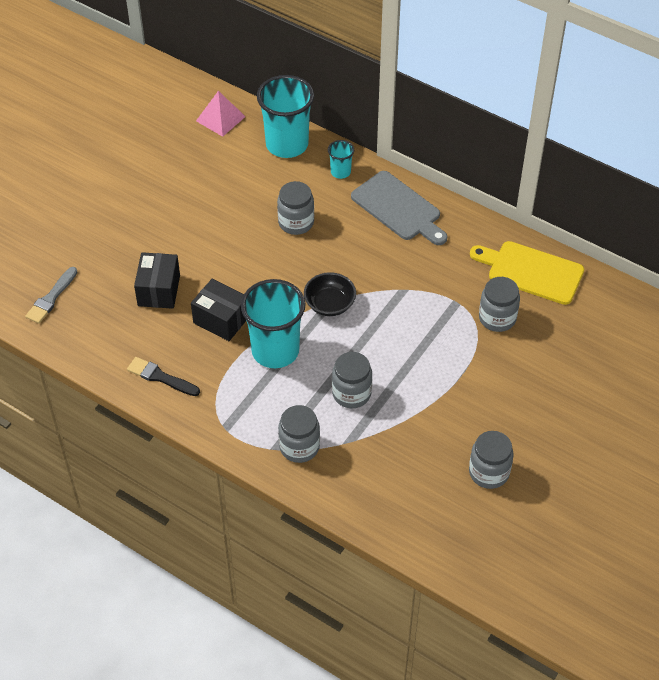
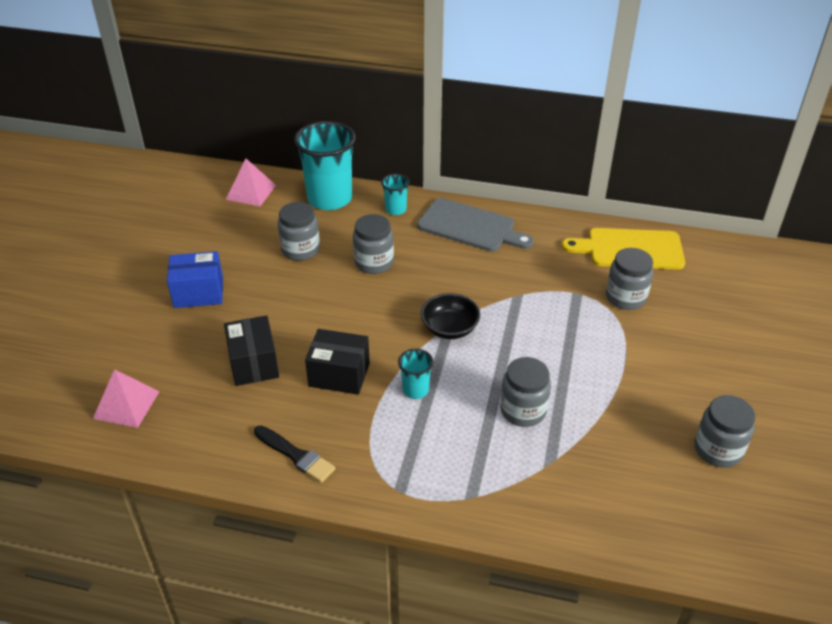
camera: 20 degrees left, 10 degrees down
(51, 298) = (126, 405): grey brush -> pink pyramid
(139, 212) = (198, 293): none -> blue box
(160, 377) = (296, 455): black brush -> black brush turned 150 degrees counterclockwise
(275, 351) = (415, 390): turquoise cup -> turquoise cup, size x0.47
(299, 447) = (497, 486): grey jar -> grey jar (300, 250)

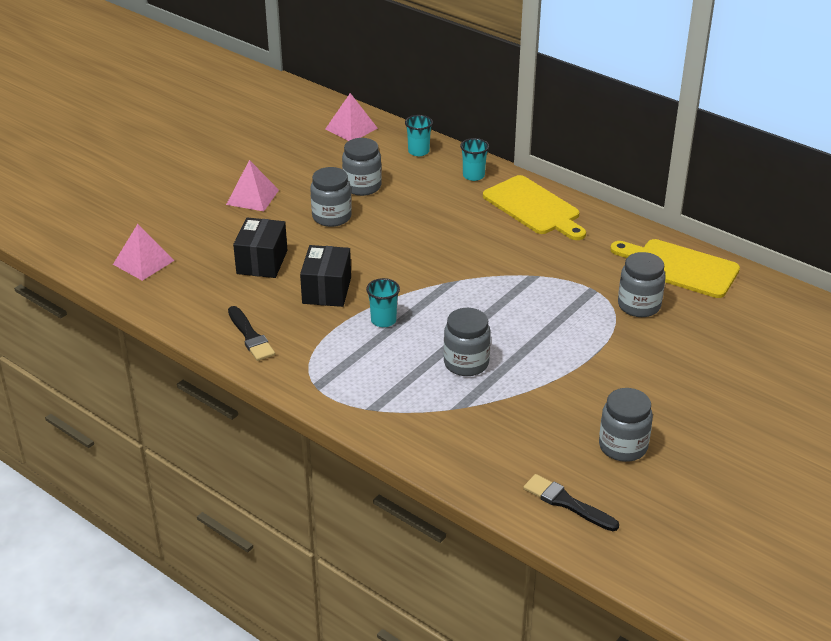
camera: 25 degrees right, 5 degrees down
(198, 293) = (252, 197): blue box -> pink pyramid
(329, 199) = (418, 151): turquoise cup -> turquoise cup, size x0.47
(339, 374) = (327, 290): black box -> black box turned 60 degrees clockwise
(374, 262) = (420, 214): grey jar -> grey jar (331, 217)
(450, 328) = (449, 283): black bowl -> none
(470, 227) = (534, 208): grey cutting board -> yellow cutting board
(717, 532) = (567, 503): none -> black brush

